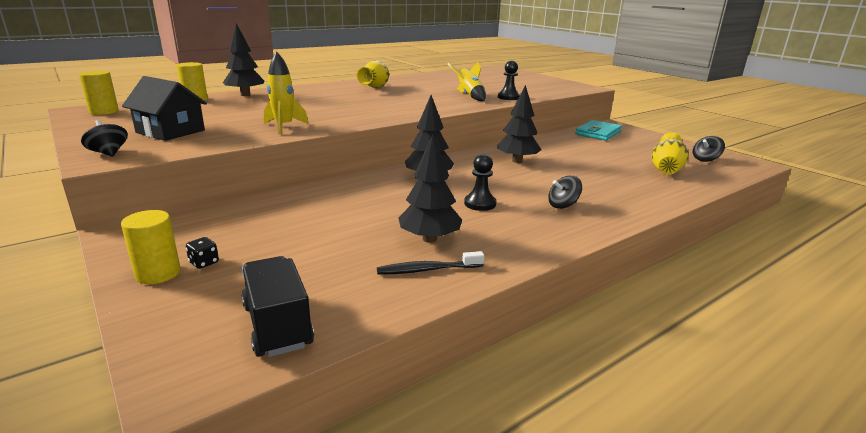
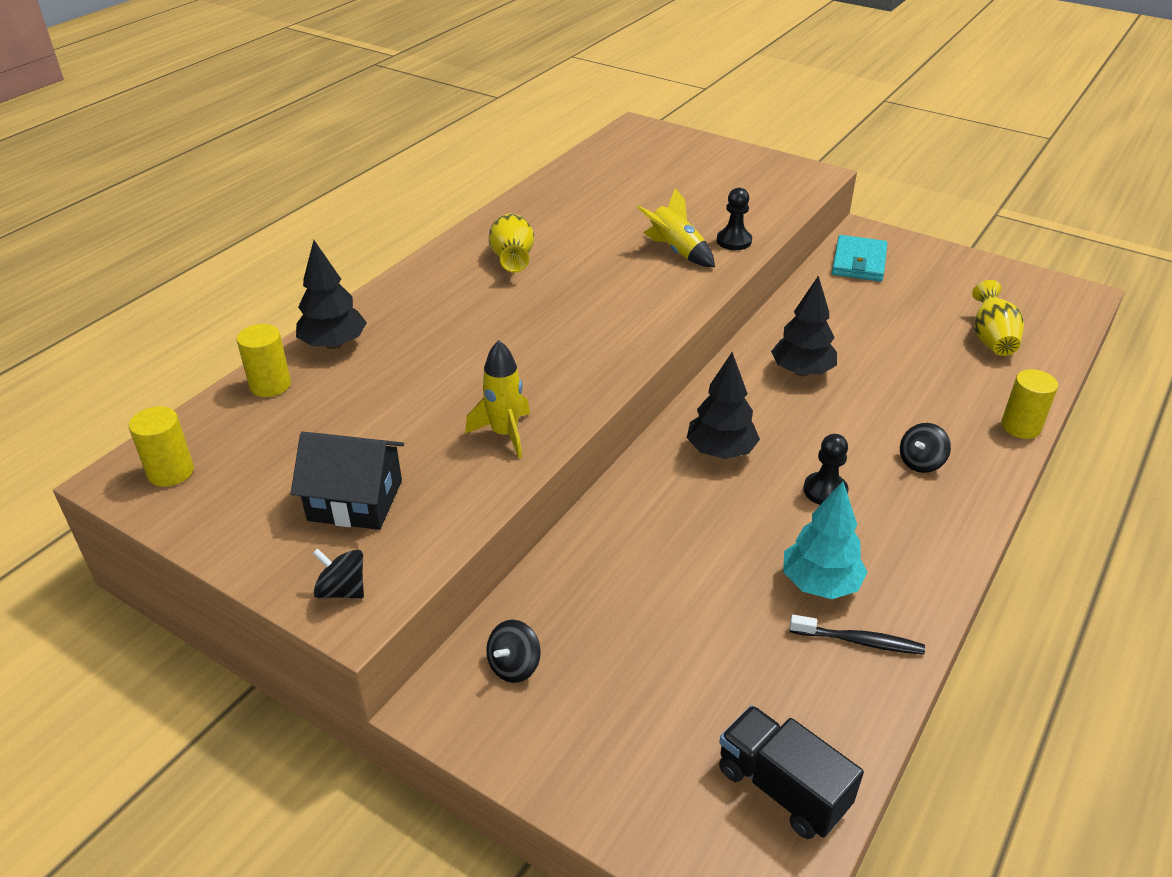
camera: 20 degrees left, 15 degrees up
(158, 273) = (570, 760): yellow cylinder -> yellow cylinder (1020, 427)
(204, 263) = (603, 722): black dice -> none
(427, 270) = (859, 641): black toothbrush -> black toothbrush turned 135 degrees counterclockwise
(429, 239) = (820, 584): black tree -> turquoise tree
(705, 159) = (1023, 298): black spinning top -> black spinning top (514, 666)

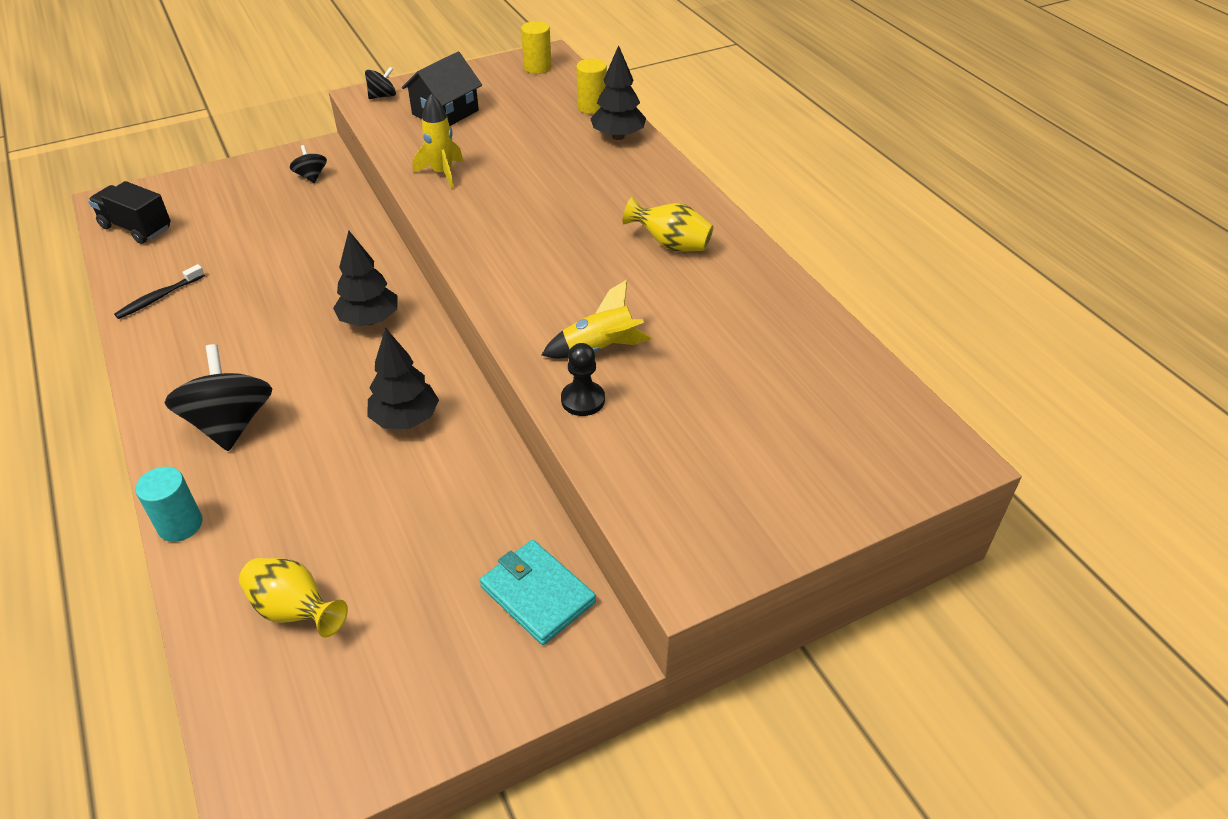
camera: 120 degrees right, 5 degrees up
(782, 788) = (136, 228): black truck -> black truck turned 135 degrees counterclockwise
(820, 584) = (212, 304): turquoise tree -> none
(825, 491) = (272, 352): black pawn -> none
(920, 462) = (230, 424): black spinning top -> black spinning top, size x2.02
(1020, 427) = (180, 525): yellow cylinder -> turquoise cylinder

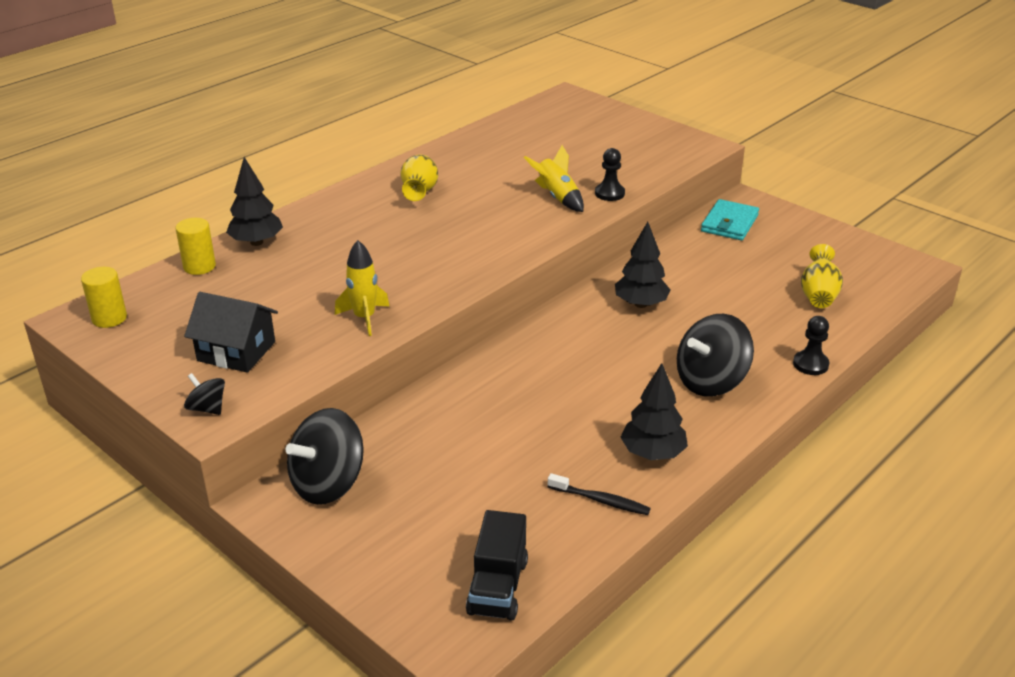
camera: 110 degrees left, 10 degrees down
(180, 525) = (810, 364): turquoise cylinder -> black pawn
(311, 176) = (328, 484): black spinning top -> black spinning top, size x2.02
(370, 320) = (547, 356): black tree -> black tree (652, 453)

